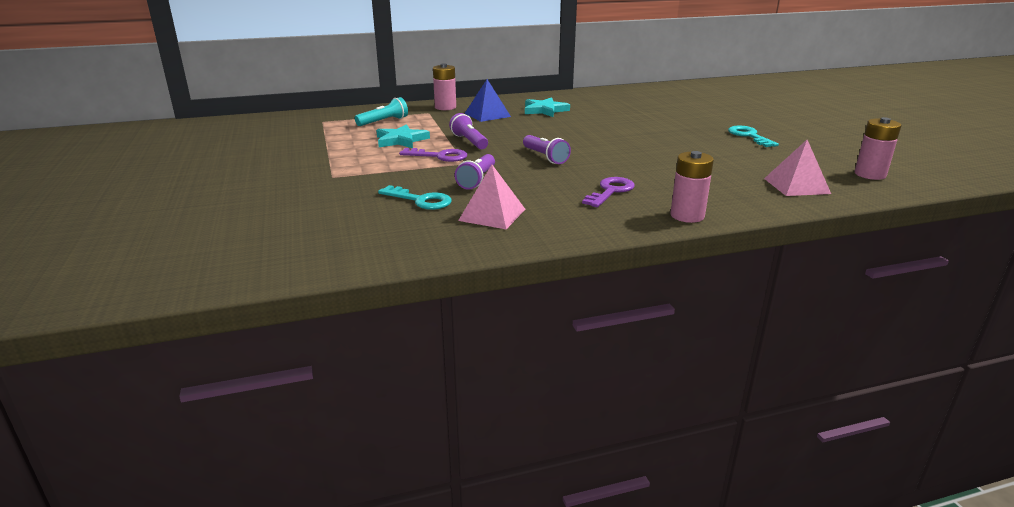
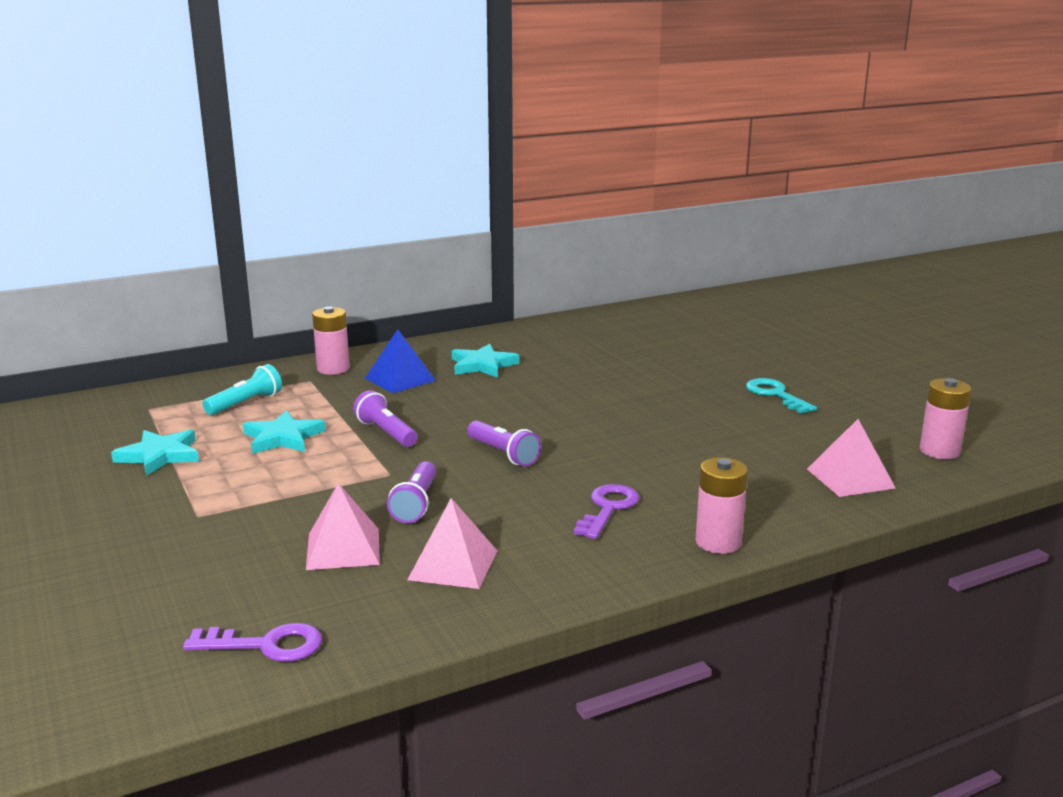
camera: 10 degrees left, 5 degrees down
(320, 145) = (160, 455): none -> turquoise star
(420, 200) = (343, 548): turquoise key -> pink pyramid
(439, 156) = (349, 464): purple key -> purple key (266, 645)

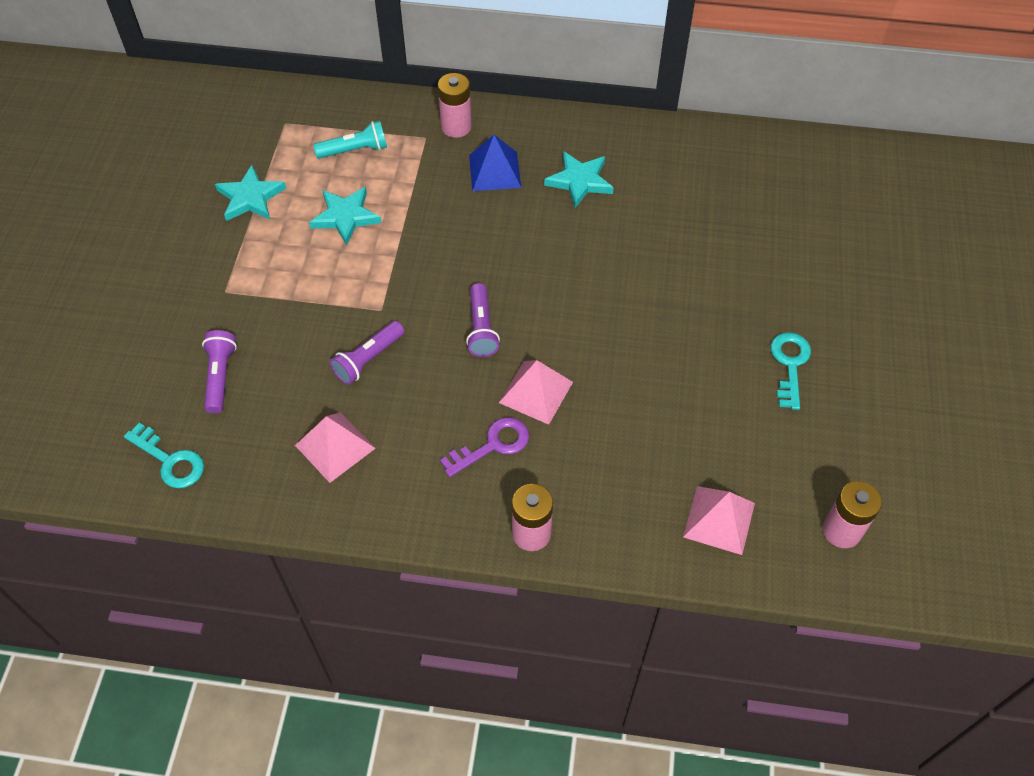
camera: 35 degrees right, 35 degrees up
(266, 645) = (170, 461): purple key -> turquoise key
(343, 548) = (283, 385): pink pyramid -> pink pyramid (536, 392)
(386, 433) = (421, 250): purple flashlight -> purple flashlight (220, 376)

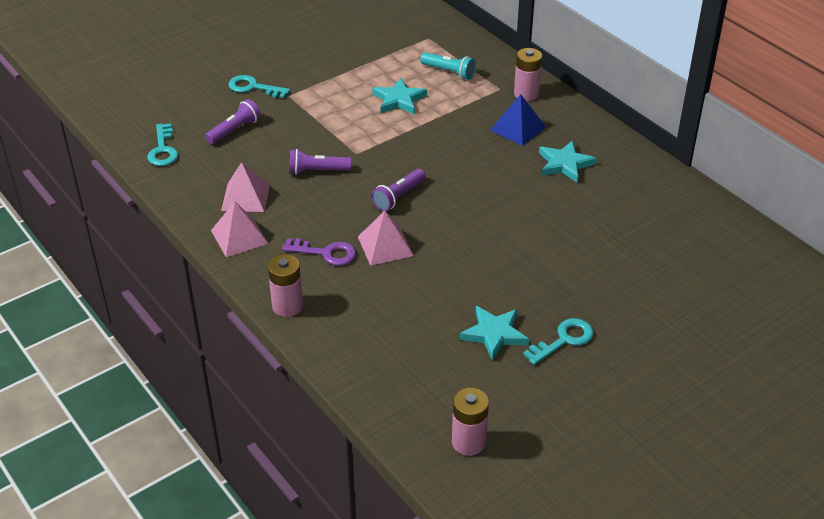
camera: 45 degrees right, 15 degrees down
(173, 309) = (253, 87): none -> turquoise key
(250, 197) = (361, 61): turquoise star -> turquoise star (494, 334)
(719, 520) = (401, 379): pink pyramid -> pink pyramid (239, 237)

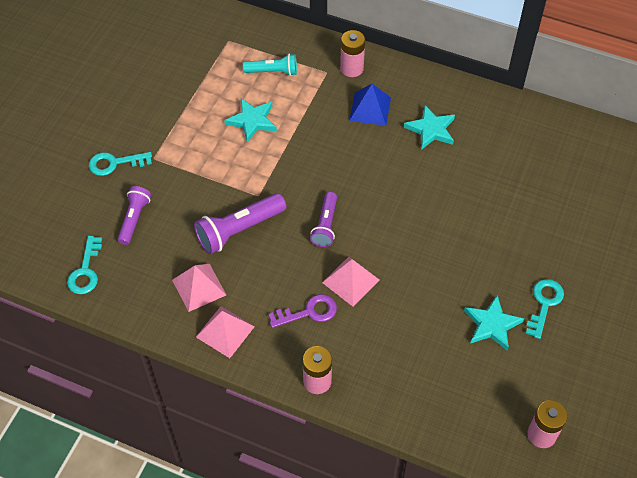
camera: 30 degrees left, 15 degrees up
(163, 149) = (85, 271): turquoise key -> turquoise key turned 45 degrees clockwise
(317, 171) = (239, 230): purple flashlight -> purple flashlight, size x1.56

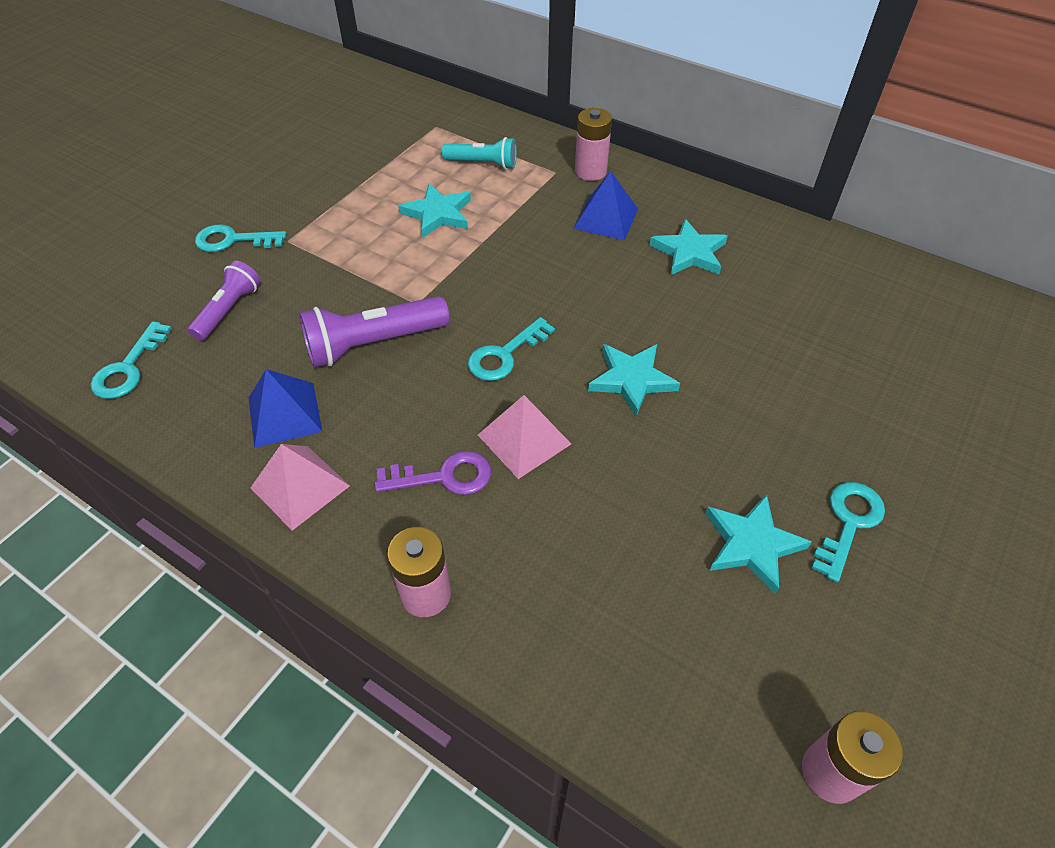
camera: 10 degrees right, 5 degrees down
(199, 287) = (284, 414): pink pyramid -> blue pyramid
(325, 225) = (505, 354): purple flashlight -> turquoise key
(408, 231) = (631, 379): none -> turquoise star

